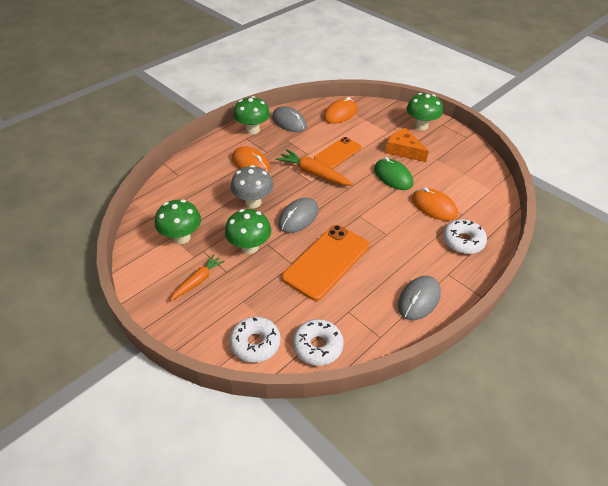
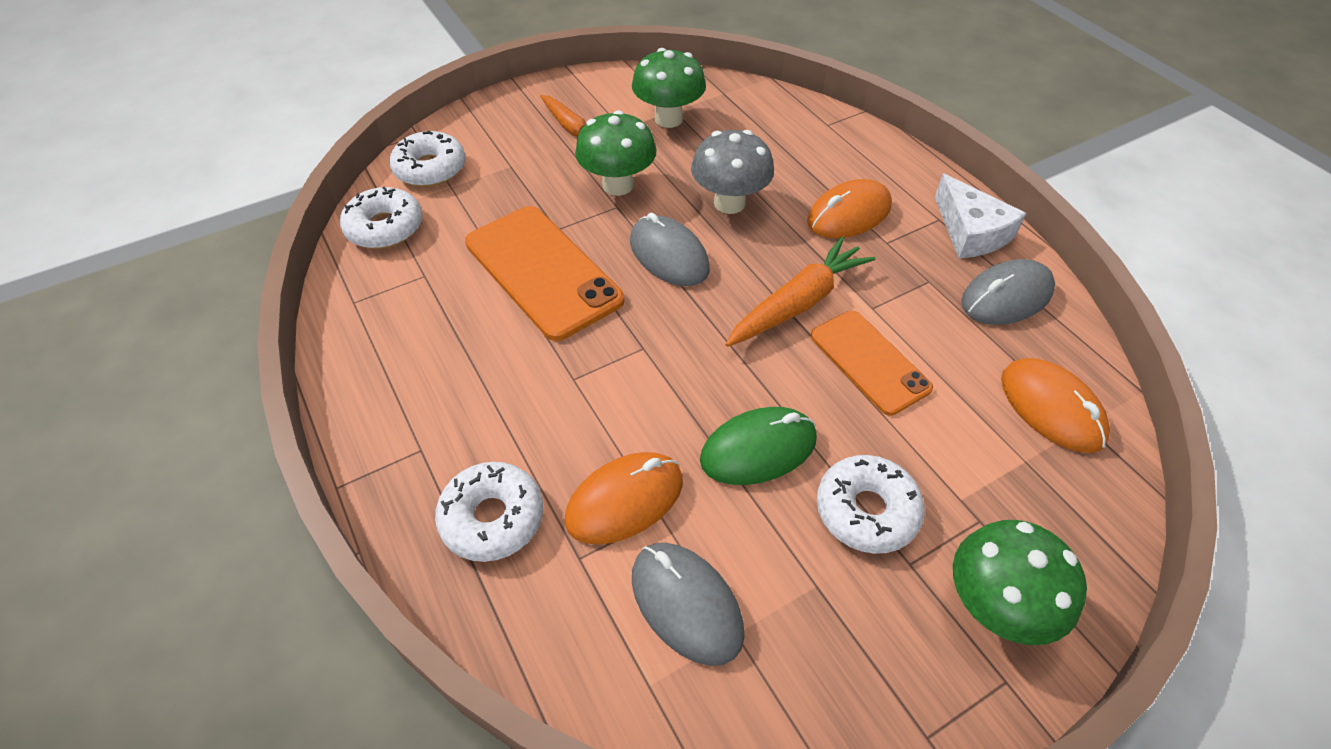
camera: 105 degrees right, 5 degrees up
(252, 130) = (971, 232): green mushroom -> white cheese
(403, 150) = (866, 511): orange cheese -> white donut
(419, 299) = (390, 378): grey mouse -> grey mouse (686, 604)

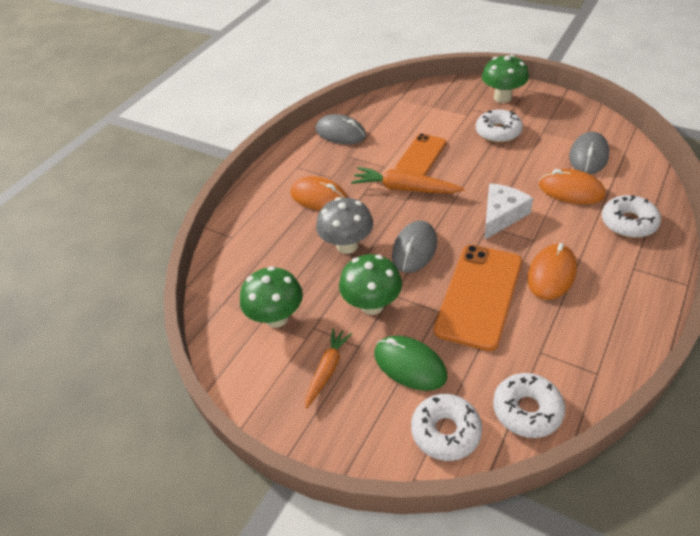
camera: 115 degrees left, 5 degrees down
(758, 449) = (502, 167): green mouse -> green mouse (410, 365)
(971, 232) = (300, 154): white cheese -> white cheese (501, 215)
(1051, 408) = (398, 107): orange mouse -> orange mouse (551, 274)

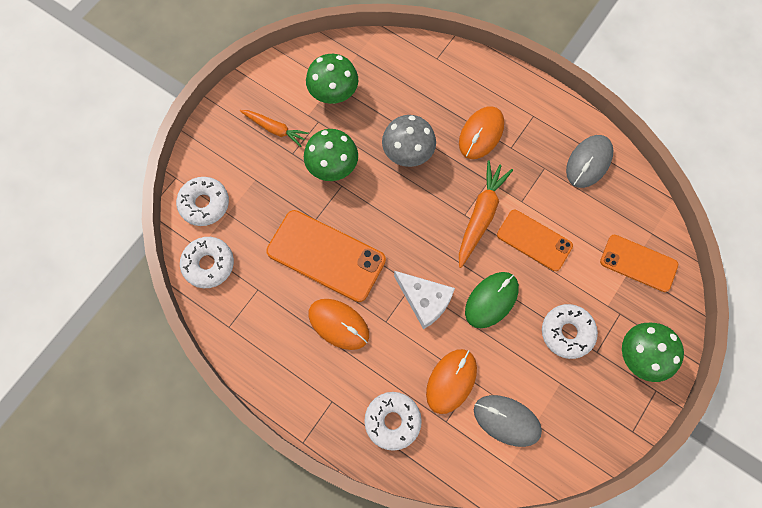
camera: 90 degrees right, 25 degrees up
(410, 365) = (266, 188): green mouse -> green mouse (491, 300)
(414, 249) = (392, 211): grey mouse -> none
(426, 103) = (638, 263): none -> orange phone

